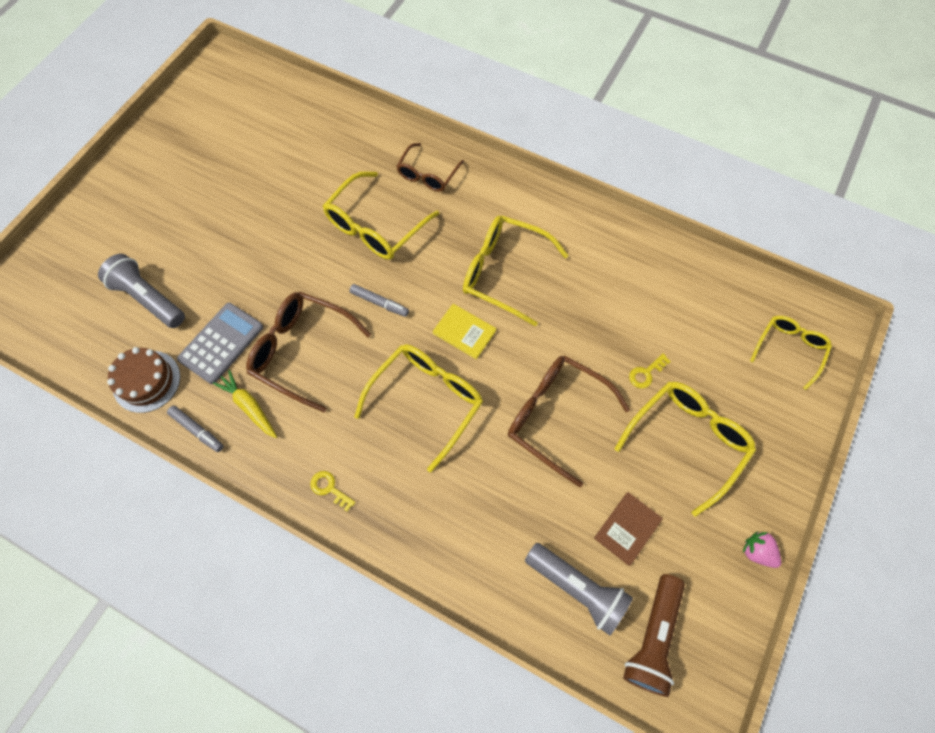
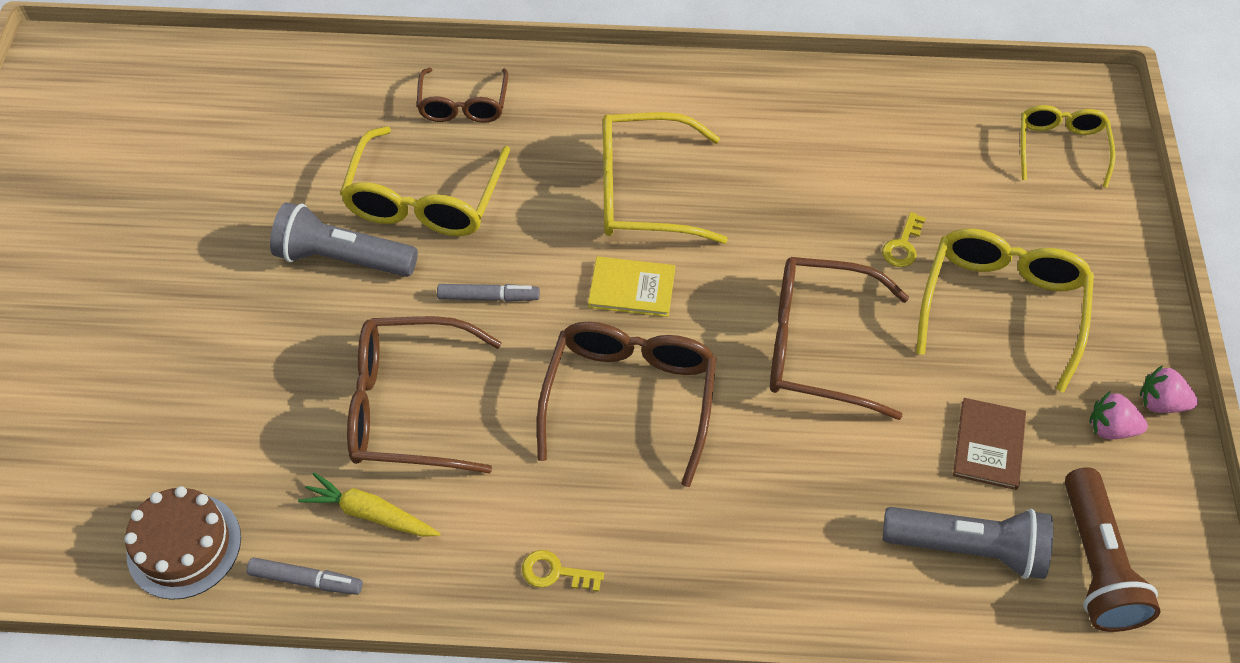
camera: 25 degrees left, 10 degrees down
(148, 299) = (121, 428): grey flashlight -> grey flashlight (343, 258)
(221, 343) = (276, 444): grey calculator -> none
(426, 401) = (629, 399): yellow glasses -> brown glasses
(713, 553) = (1110, 428): none -> pink strawberry

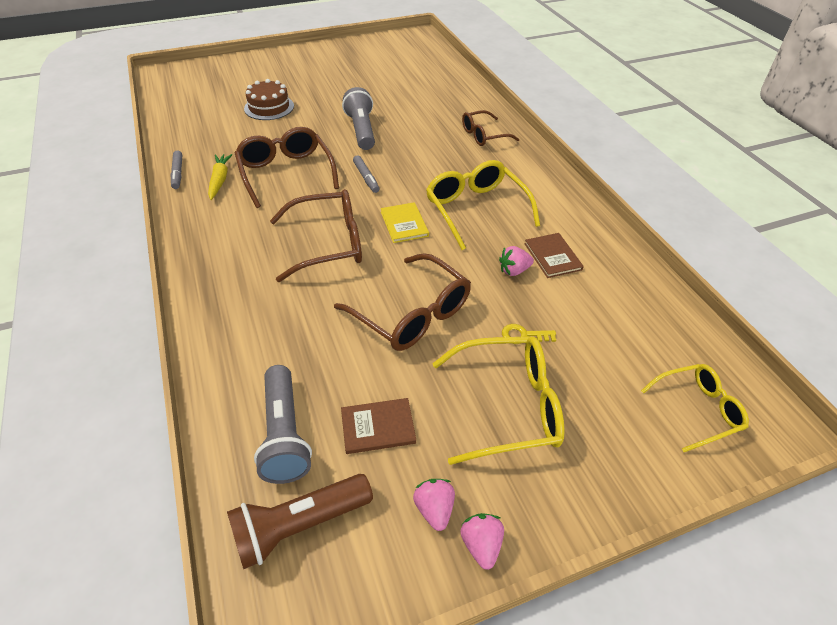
camera: 65 degrees right, 10 degrees down
(184, 546) = (186, 138): brown cake -> brown cake (269, 107)
(425, 198) = (414, 142): yellow glasses -> none
(555, 572) = (205, 248): yellow key -> none
(780, 154) = (552, 256): none -> brown book
(788, 205) = (514, 270): none -> pink strawberry
(819, 346) = (411, 313): brown glasses -> brown glasses turned 150 degrees clockwise

